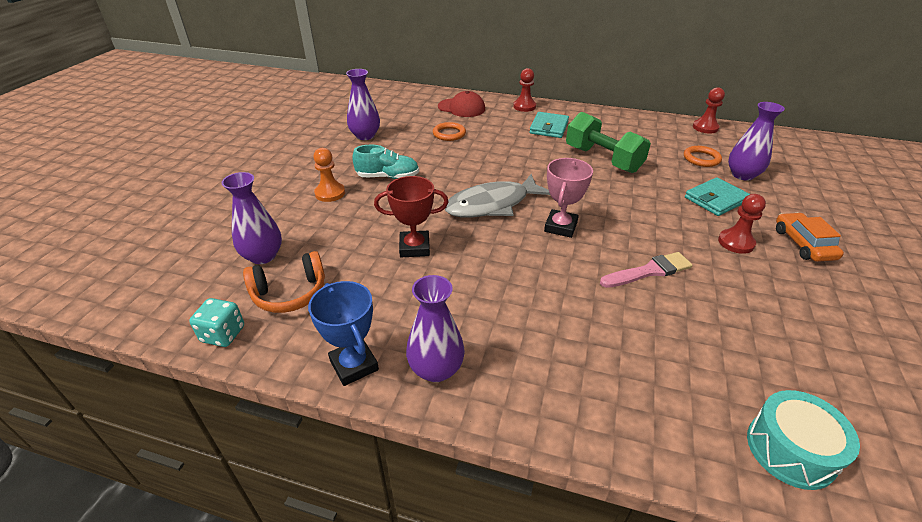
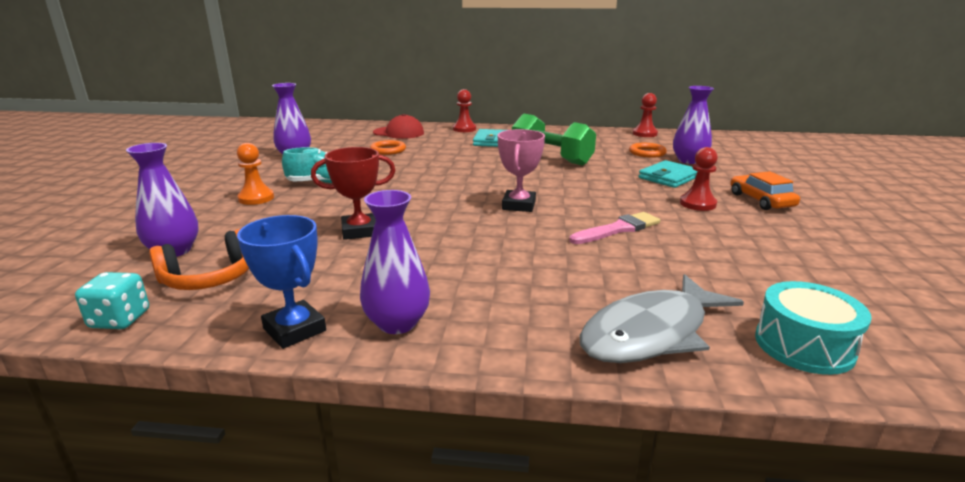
camera: 10 degrees left, 15 degrees down
(492, 205) = (442, 195): grey fish -> grey fish (651, 333)

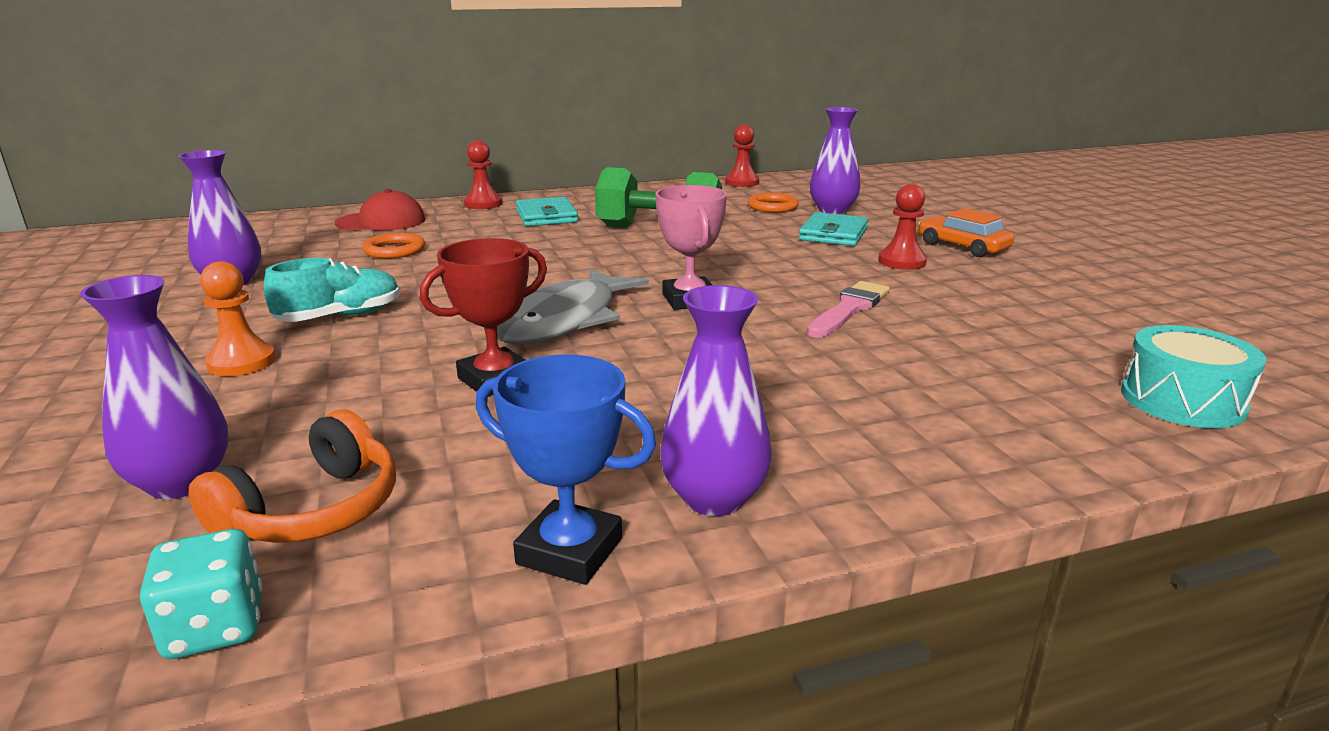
camera: 25 degrees left, 0 degrees up
(651, 333) = (1028, 426): grey fish -> grey fish (565, 320)

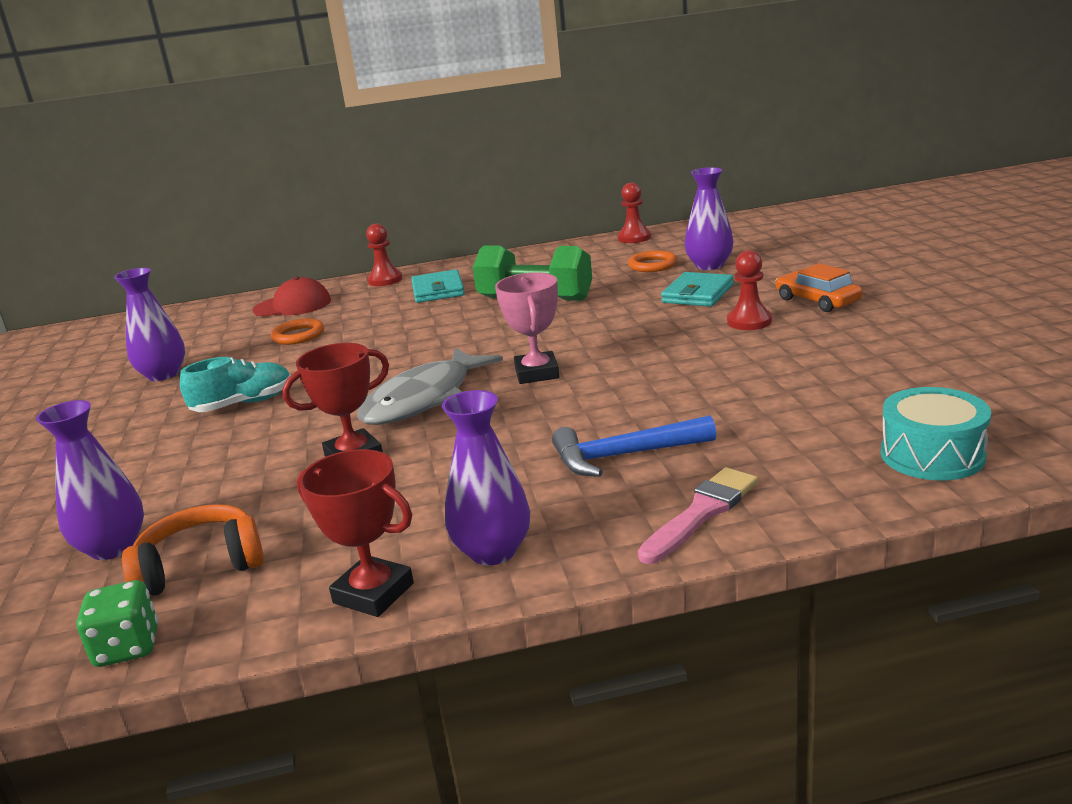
camera: 10 degrees right, 0 degrees up
(215, 627) = (127, 647): turquoise dice -> green dice
(242, 362) = (163, 448): orange pawn -> none
(313, 510) = (200, 566): orange headphones -> orange headphones turned 150 degrees counterclockwise
(569, 551) = (373, 593): blue trophy -> red trophy
(831, 389) = (624, 455): none -> blue hammer
(849, 309) = (675, 376): pink brush -> pink brush (701, 513)

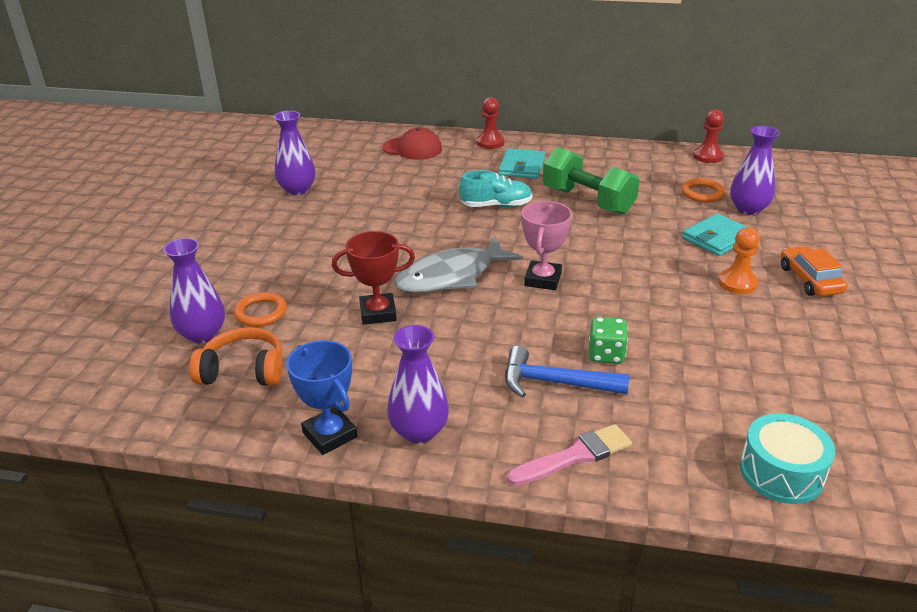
camera: 20 degrees right, 10 degrees up
(127, 647) = (177, 417): green dice -> green dice (606, 354)
(243, 404) = (334, 237): turquoise shoe -> turquoise shoe (496, 206)
(298, 335) = (401, 181): orange ring -> orange ring (261, 313)
(373, 593) = (329, 435): red trophy -> blue trophy
(749, 321) = (737, 283): red pawn -> orange pawn

